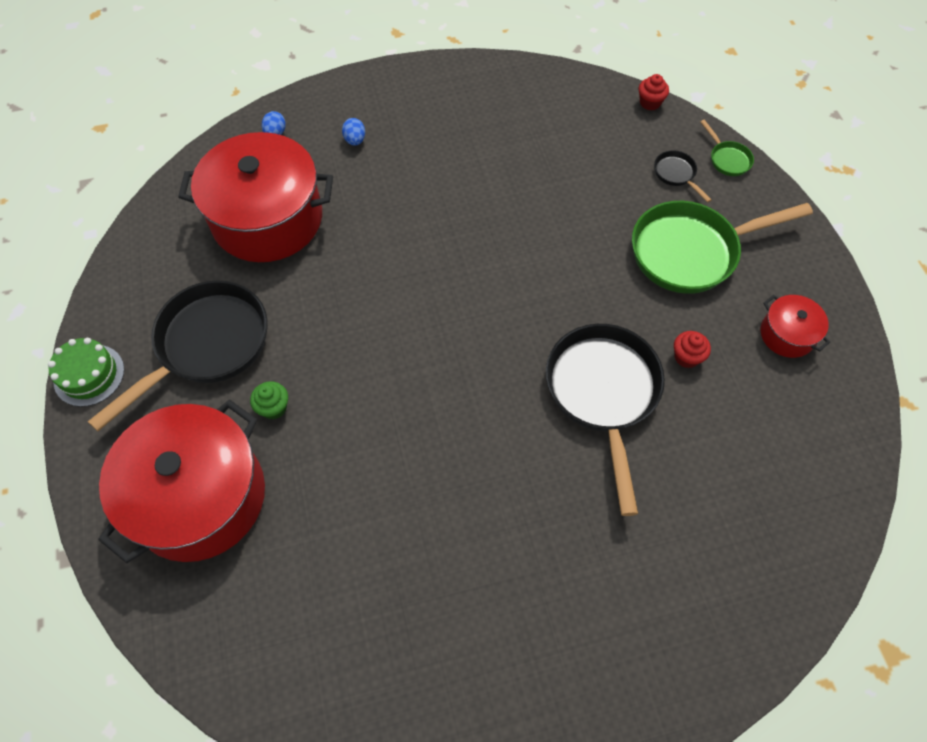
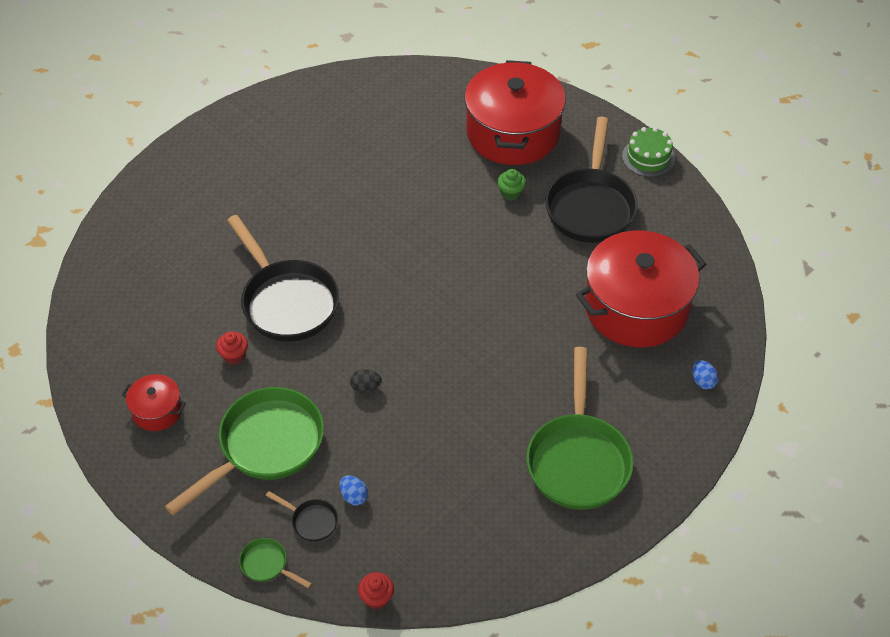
camera: 150 degrees right, 10 degrees down
(355, 140) = (629, 409): blue egg -> blue egg (354, 496)
(428, 124) = (578, 459): none -> green pan
(570, 262) = (365, 387): none -> black egg

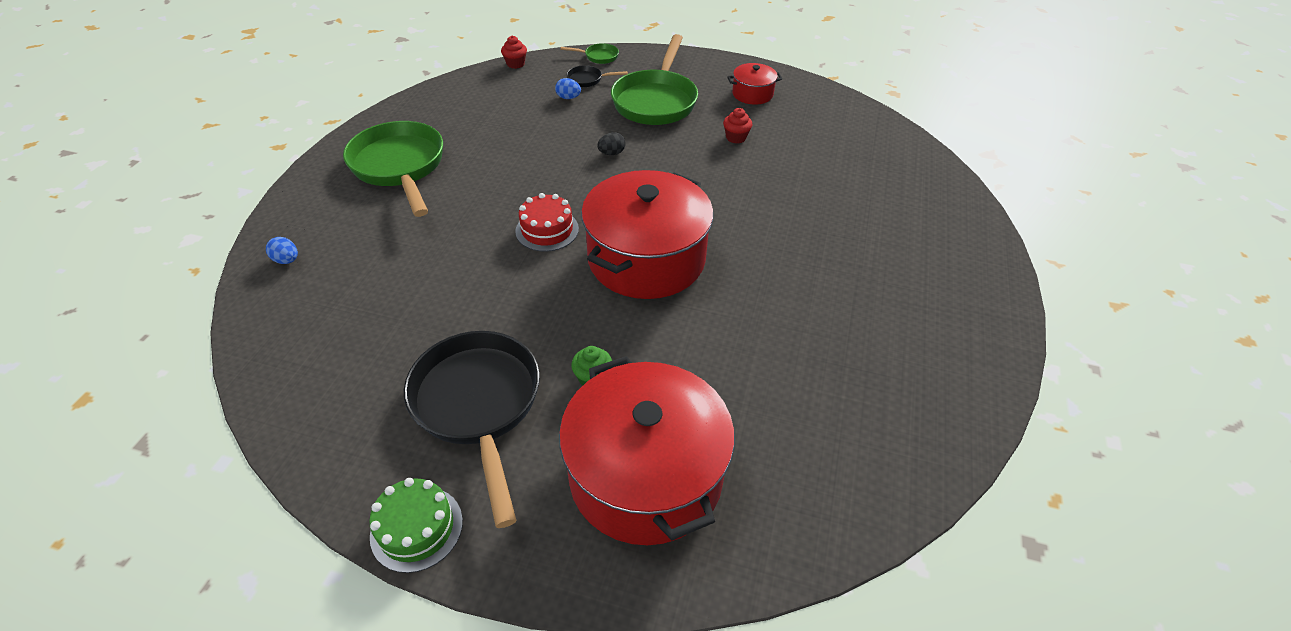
camera: 150 degrees right, 5 degrees down
(287, 301) = (735, 184): black pan -> none
(477, 322) = (547, 230): none -> red cake
(636, 307) = (378, 303): red pot -> red pot (646, 259)

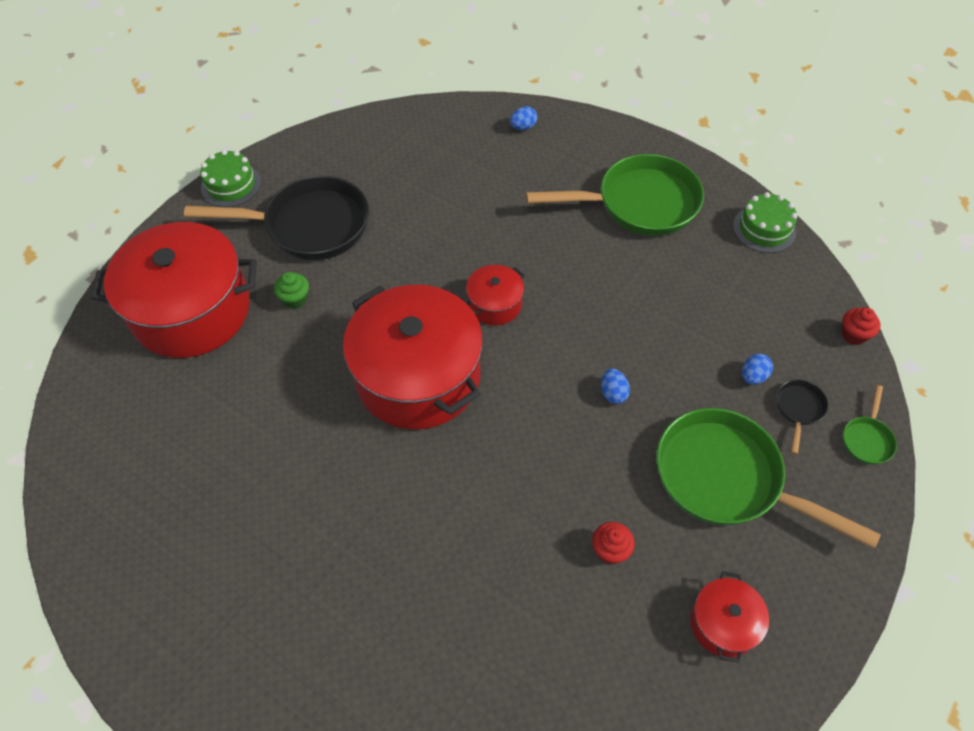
camera: 110 degrees right, 10 degrees up
(419, 104) = (764, 229): none -> green cake
(547, 230) = (495, 304): red cake -> red pot
(611, 153) = (613, 393): black egg -> blue egg

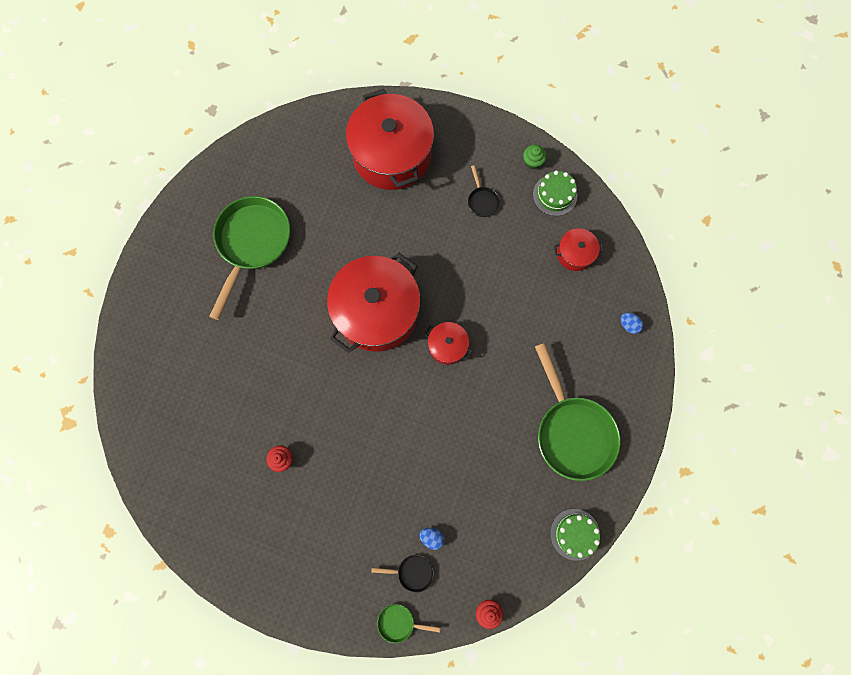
camera: 75 degrees right, 20 degrees up
(231, 185) = (504, 135): green cake -> green cake (555, 195)
(295, 299) = (417, 214): green cupcake -> green cupcake (532, 162)
(309, 226) = (482, 201): black pan -> black pan, size x0.42
(613, 393) = (394, 441): blue egg -> none
(723, 623) = (250, 534): red pot -> red pot (575, 254)
(727, 479) = (347, 526): green pan -> green pan (252, 243)

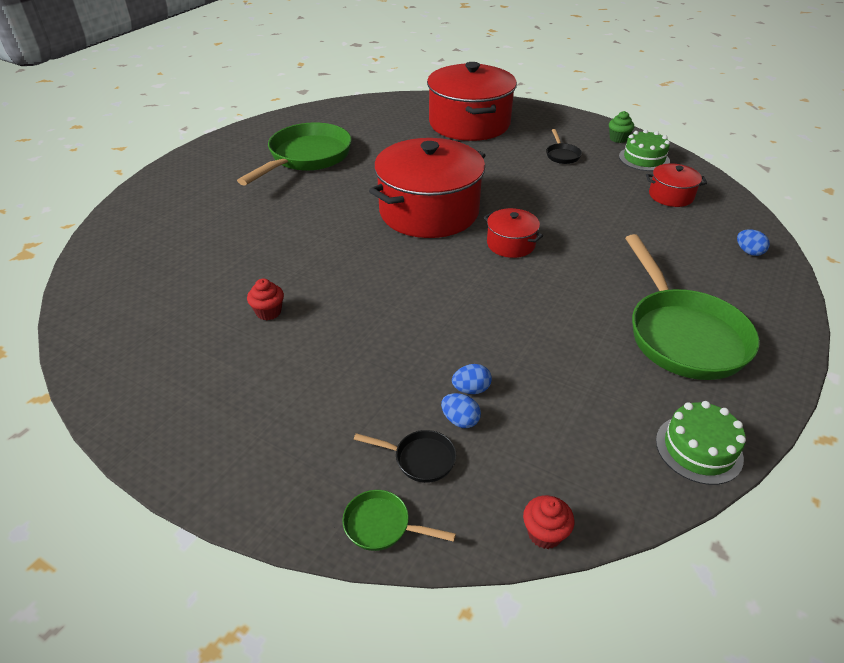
camera: 10 degrees right, 35 degrees down
(435, 509) = (471, 389): none -> blue egg

